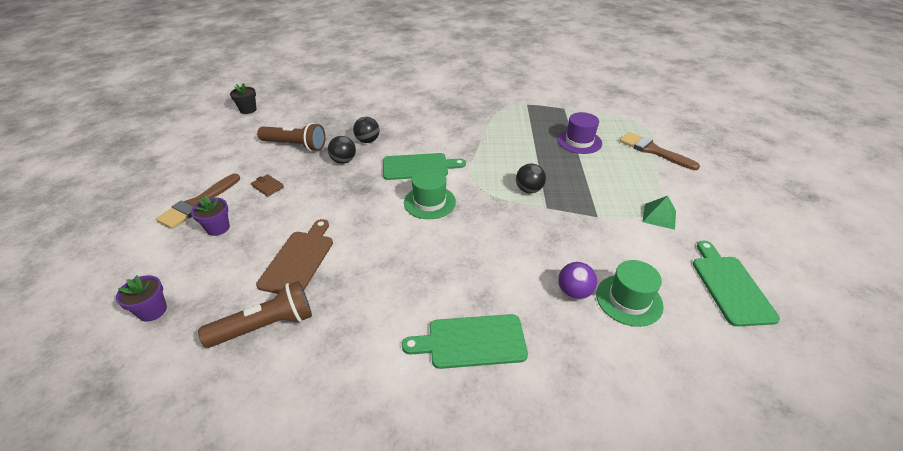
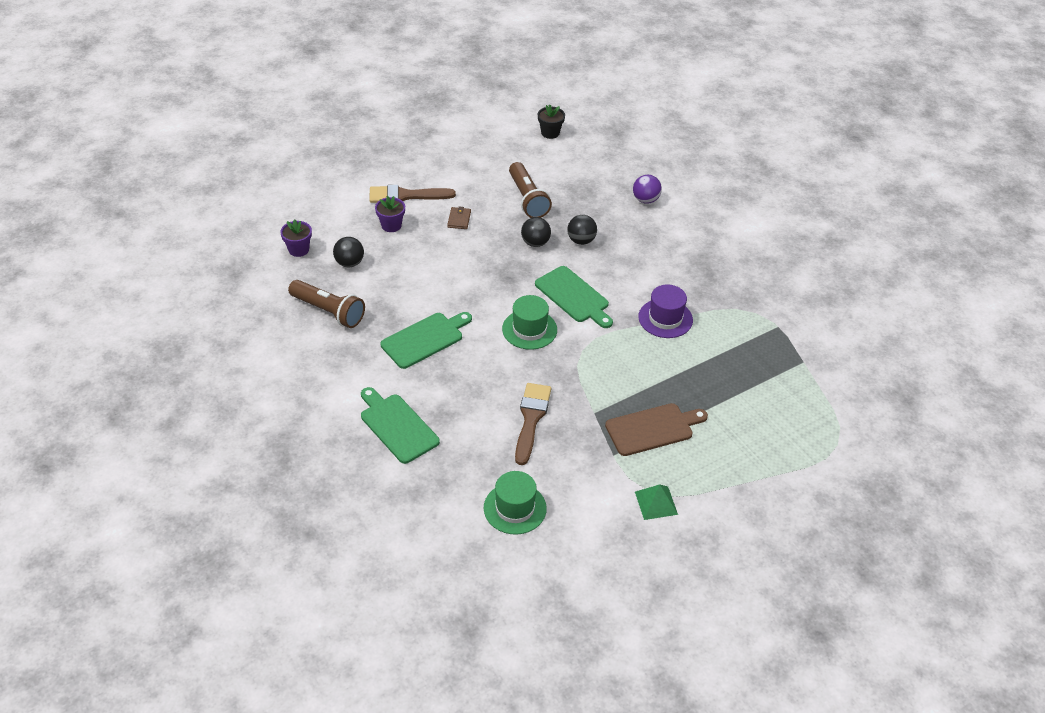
camera: 55 degrees right, 5 degrees up
(299, 260) = (397, 290): brown cutting board -> brown cutting board (652, 429)
(529, 190) = (610, 390): black ball -> black ball (349, 263)
(574, 292) = (495, 469): purple ball -> purple ball (645, 200)
(579, 141) = (739, 399): purple hat -> purple hat (665, 318)
(653, 151) = (783, 469): brown brush -> brown brush (531, 419)
(730, 286) = (590, 578): green cutting board -> green cutting board (425, 339)

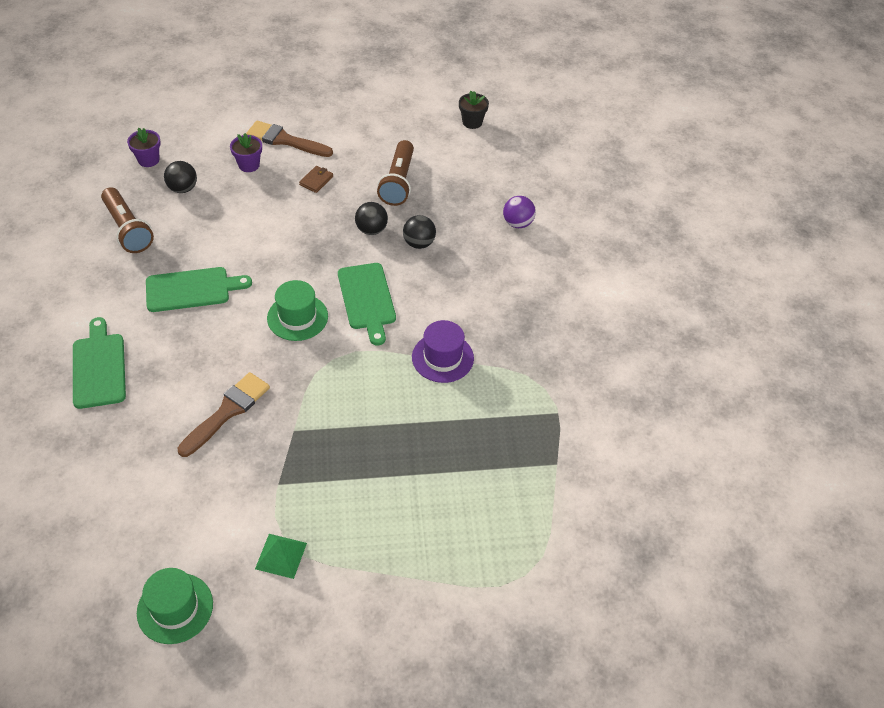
camera: 25 degrees right, 5 degrees up
(515, 508) = (140, 499): green hat -> green hat (175, 608)
(652, 429) = (339, 473): brown cutting board -> none

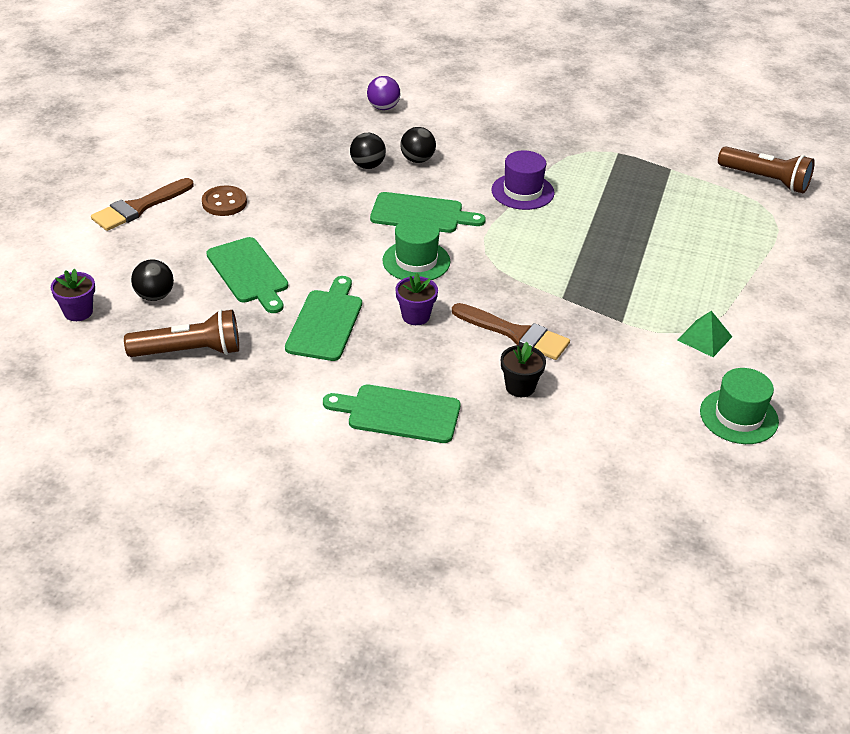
camera: 65 degrees left, 10 degrees down
(227, 411) = (515, 334): brown brush -> brown brush turned 150 degrees clockwise
(233, 226) = (249, 273): none -> green cutting board
(249, 165) = (157, 241): purple flower pot -> purple flower pot (416, 316)
(316, 181) = (224, 203): brown wallet -> brown button
(371, 230) = (327, 187): black ball -> black ball (417, 160)
(398, 182) = (271, 155): brown flashlight -> brown flashlight (765, 180)
(472, 122) = (222, 91): black flower pot -> black flower pot (520, 387)

